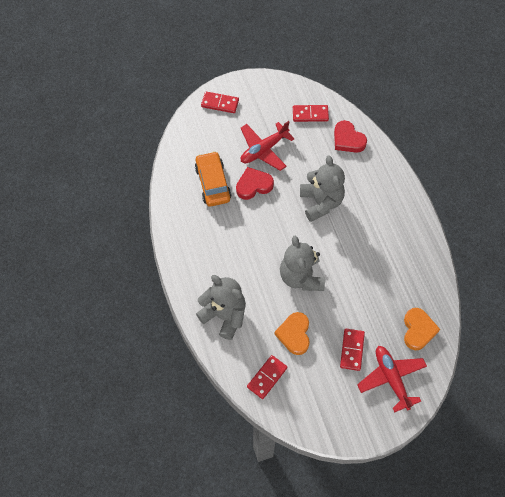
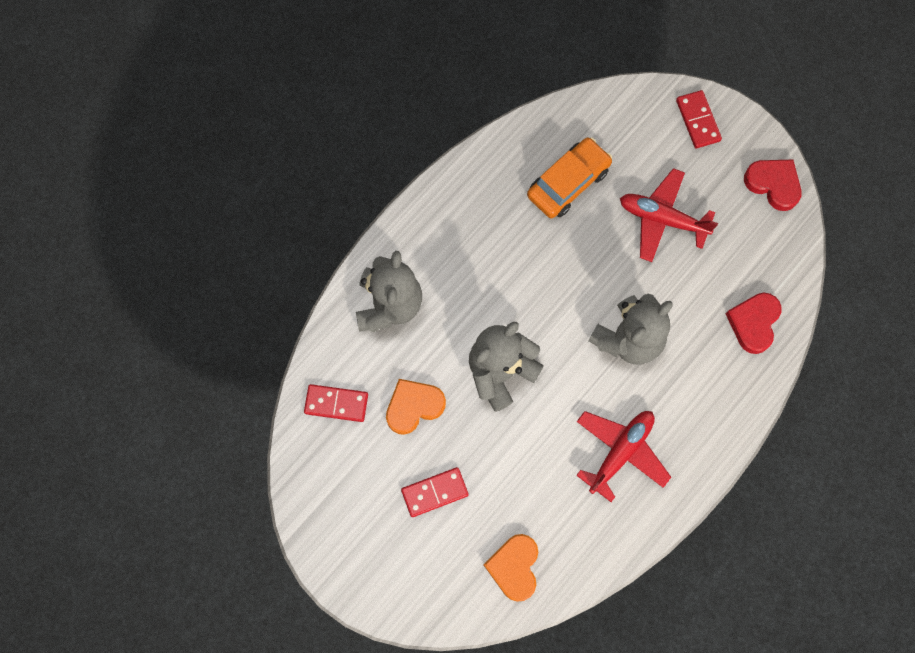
camera: 60 degrees right, 10 degrees up
(253, 185) = (598, 236): red heart -> red heart (773, 184)
(310, 114) = (761, 249): red domino -> none
(391, 378) = (424, 564): red plane -> red plane (620, 452)
(418, 330) = (514, 567): orange heart -> orange heart turned 120 degrees clockwise

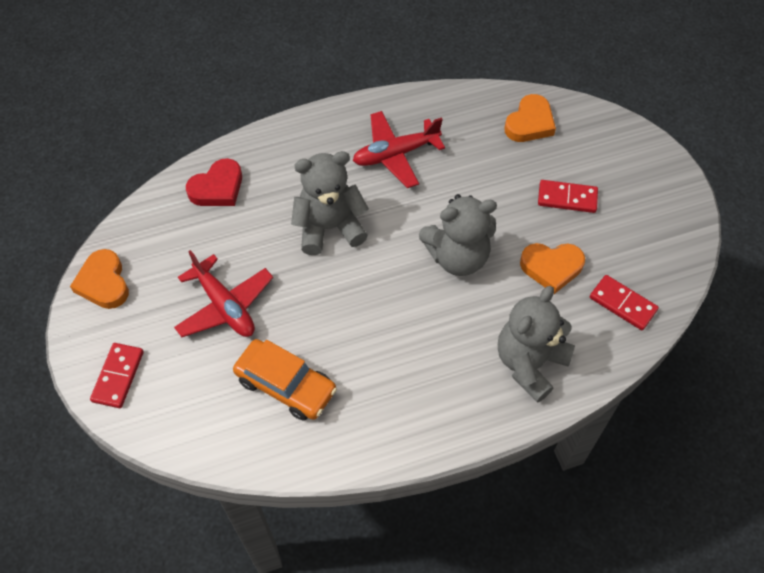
camera: 150 degrees left, 15 degrees down
(568, 182) = (286, 385): orange car -> orange car turned 135 degrees counterclockwise
(773, 184) = (103, 283): red heart -> orange heart

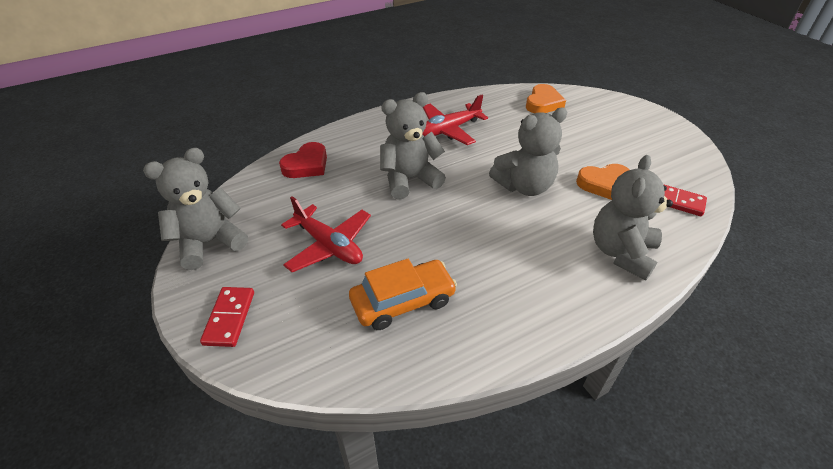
camera: 10 degrees left, 15 degrees down
(103, 283) = (209, 242): orange heart -> grey teddy bear
(286, 385) = (403, 301): orange car -> orange car turned 45 degrees counterclockwise
(567, 198) = (593, 141): red domino -> none

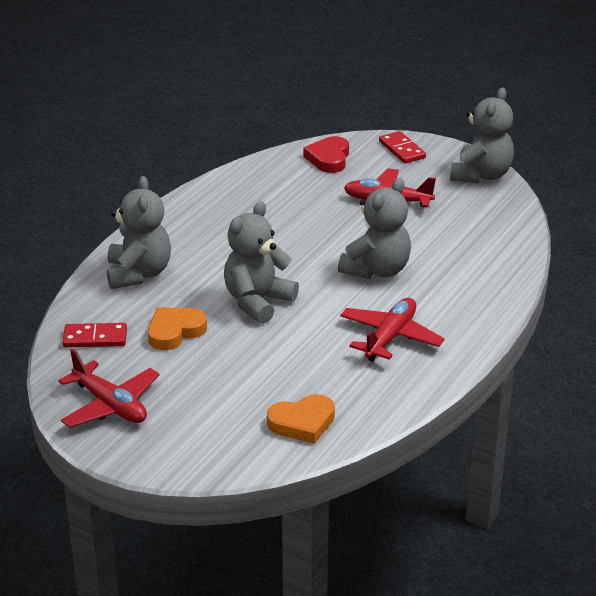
camera: 150 degrees right, 10 degrees down
(306, 165) = (492, 249): red heart -> red heart (329, 158)
(403, 301) = (294, 191): orange car -> none
(543, 103) = (302, 423): orange heart -> orange heart turned 105 degrees counterclockwise
(668, 148) = (110, 405): none -> red plane

